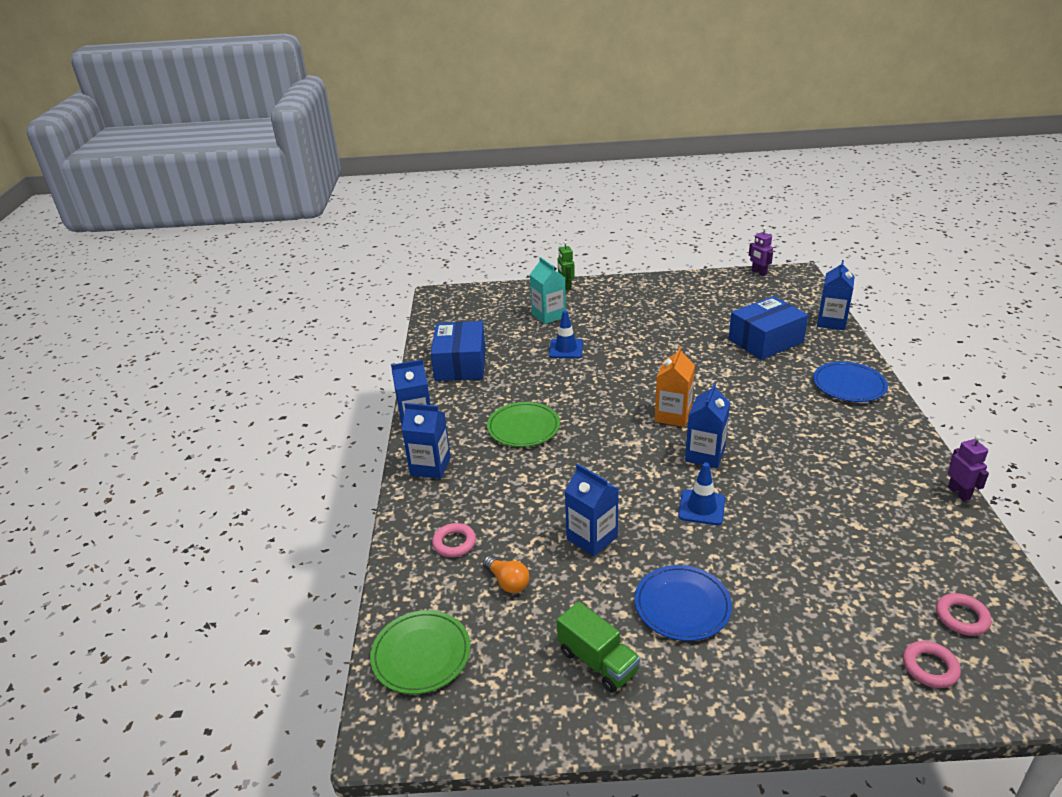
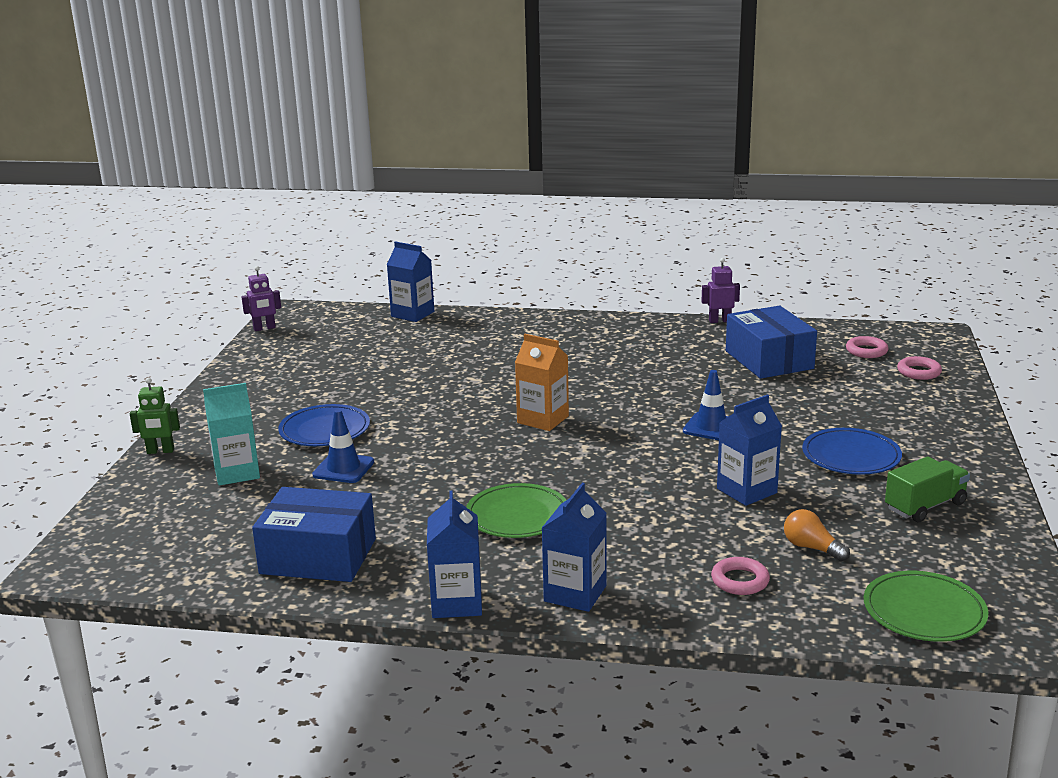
camera: 80 degrees left, 10 degrees down
(507, 582) = (811, 548): orange light bulb -> orange light bulb turned 105 degrees counterclockwise
(705, 455) = (624, 413): blue carton -> none
(765, 341) = (424, 350): blue box -> blue box (769, 360)
(849, 385) = (537, 328): blue plate -> blue plate (324, 430)

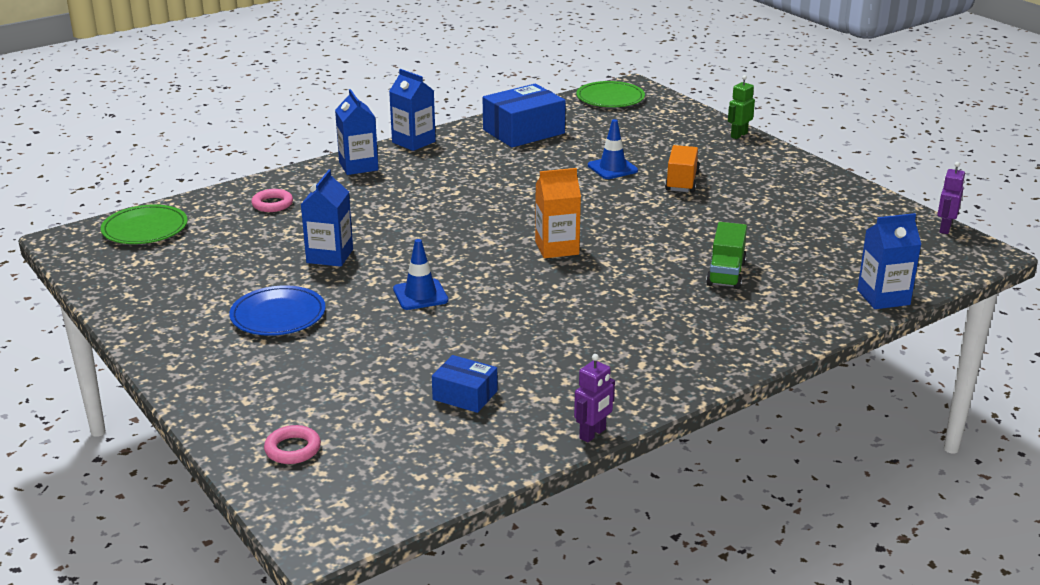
camera: 135 degrees right, 5 degrees up
(237, 473) = (665, 143): turquoise carton -> none
(324, 430) = (682, 182): blue plate -> orange truck
(517, 515) = (456, 186): green plate -> green plate (610, 98)
(769, 360) = (465, 395): blue box -> blue box, size x0.56
(811, 548) = (245, 237): orange light bulb -> none
(866, 351) = (378, 459): pink ring -> none
(925, 506) = (186, 295): green truck -> green truck (726, 273)

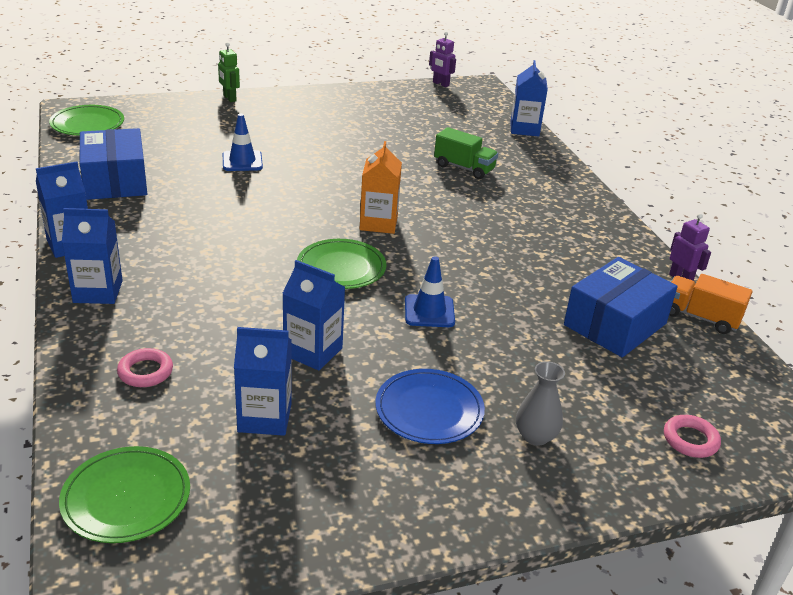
camera: 75 degrees left, 5 degrees up
(240, 254) = (264, 417): none -> blue carton
(265, 367) = (535, 436): none -> grey vase
(462, 245) = (341, 268): none -> green plate
(465, 395) = (615, 324): blue box -> blue box, size x1.79
(682, 182) = (296, 141): orange truck -> orange truck (700, 317)

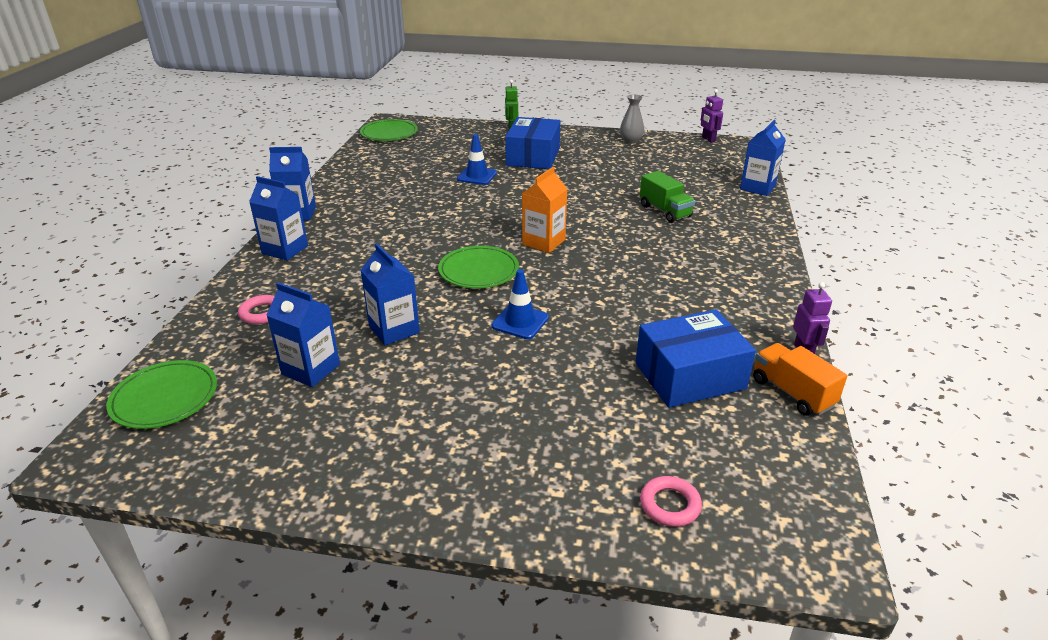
camera: 30 degrees right, 0 degrees up
(115, 181) = (370, 175): blue box -> blue box (533, 157)
(429, 410) = (443, 401): blue plate -> none
(535, 436) = (516, 452): grey vase -> grey vase (631, 141)

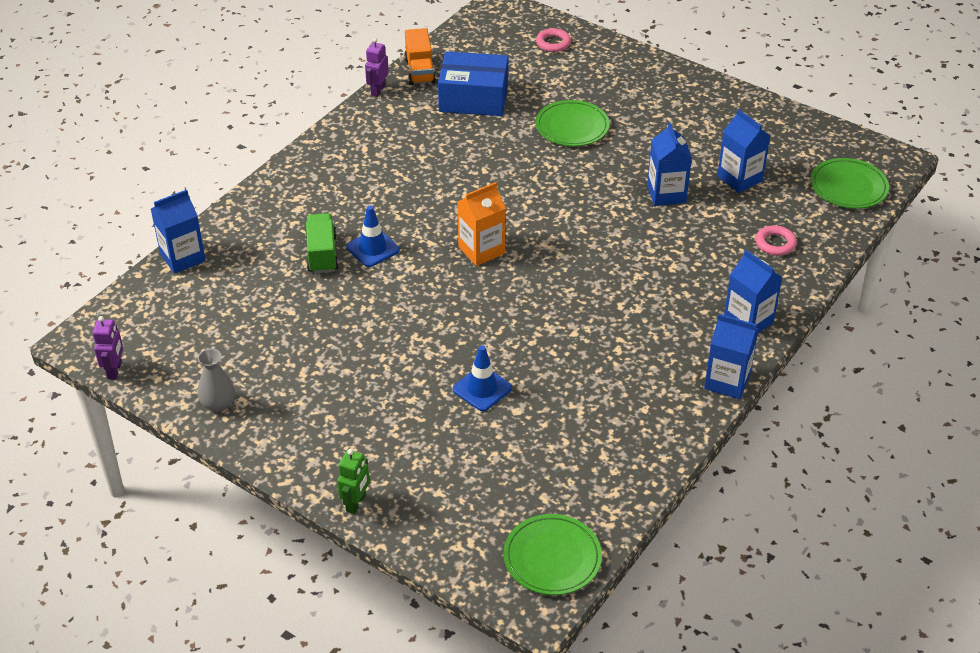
camera: 155 degrees left, 10 degrees up
(478, 271) = (566, 233): green plate -> green plate (572, 127)
(520, 322) = (562, 171): blue traffic cone -> blue traffic cone (373, 248)
(533, 157) = (381, 409): blue box -> none

